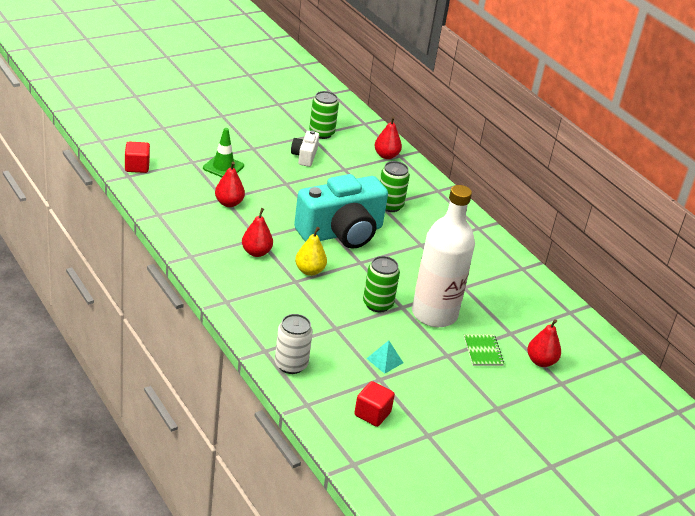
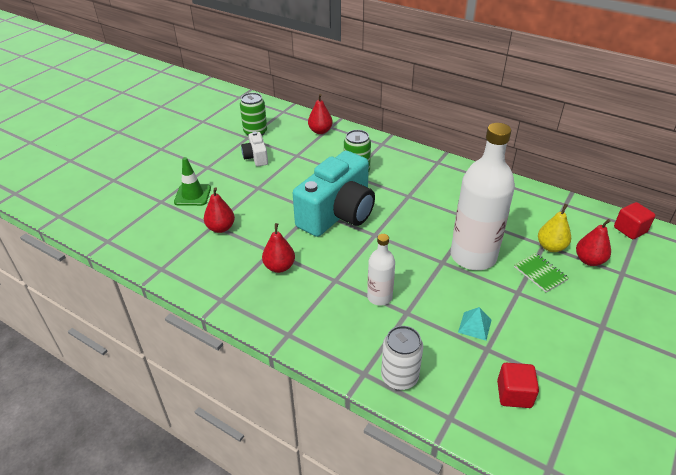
camera: 20 degrees left, 5 degrees up
(137, 167) = (110, 228): red cube -> red cube (630, 230)
(309, 271) = (339, 263): yellow pear -> yellow pear (551, 247)
(322, 308) = (379, 297): none -> white bottle
(377, 304) = (421, 269): green can -> none

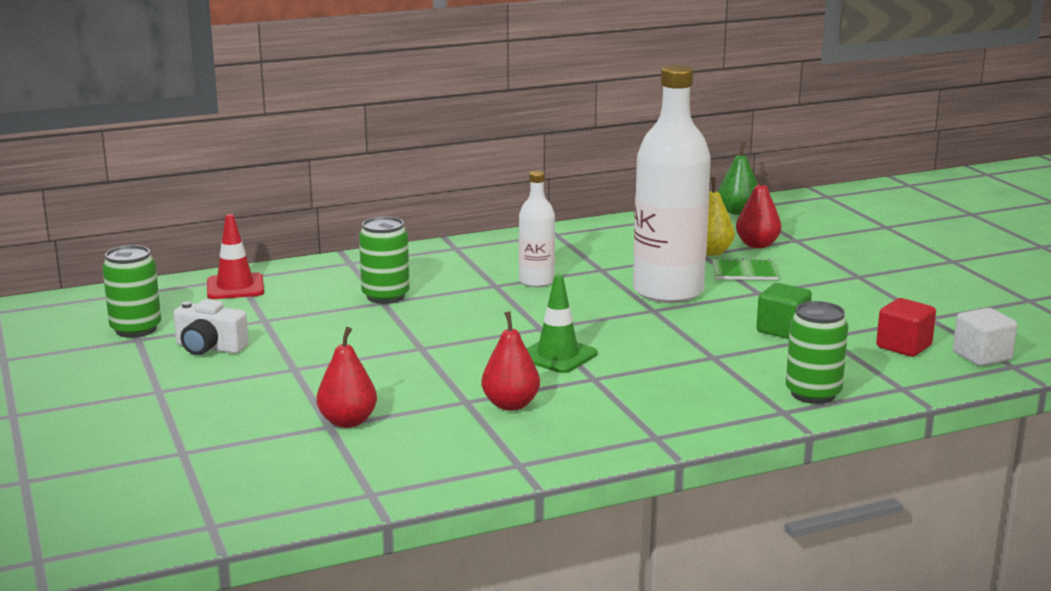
camera: 55 degrees left, 20 degrees down
(192, 195) = (217, 421): green traffic cone -> green traffic cone (557, 356)
(320, 131) = (235, 287): red pear -> red traffic cone
(338, 213) = (458, 335): turquoise camera -> none
(379, 297) = (664, 362): white bottle -> white bottle (536, 281)
(399, 377) = (813, 394): white can -> green can
(474, 326) = (782, 330): turquoise pyramid -> green cube
(544, 444) = (982, 356): none -> white cube
(630, 230) = (737, 212): red cube -> green pear

